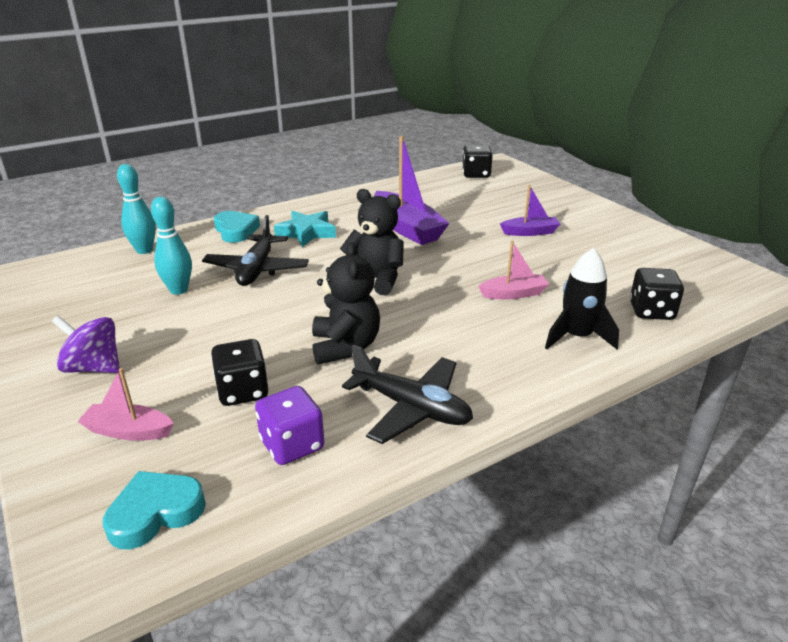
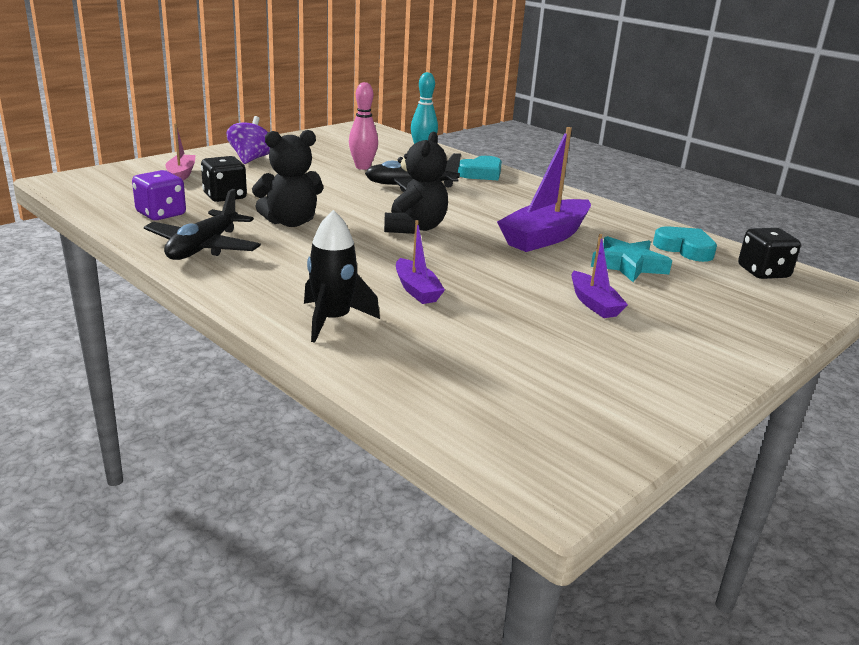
camera: 75 degrees right, 5 degrees down
(155, 513) = (103, 188): turquoise heart -> turquoise heart (685, 249)
(179, 290) = (362, 167): turquoise bowling pin -> pink bowling pin
(306, 233) = (497, 197): turquoise star -> turquoise star (628, 265)
(513, 294) = (416, 290): pink boat -> purple boat
(651, 311) = (410, 372): black dice -> none

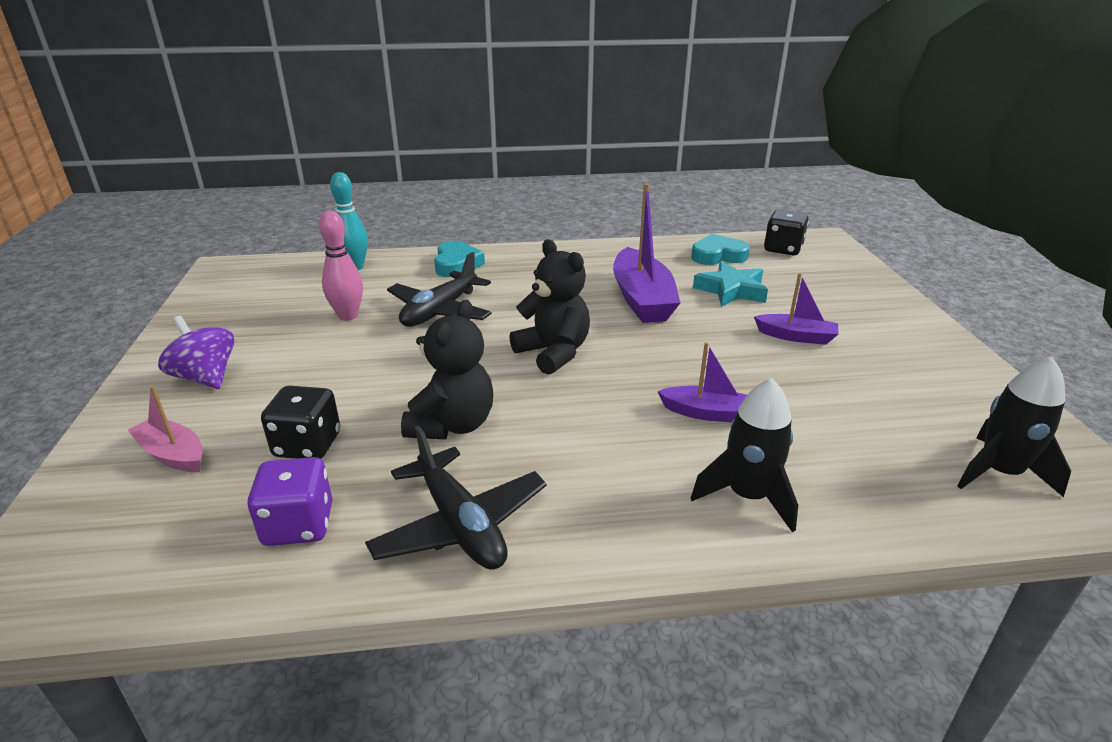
camera: 50 degrees left, 5 degrees up
(505, 419) = (999, 472): none -> black rocket

